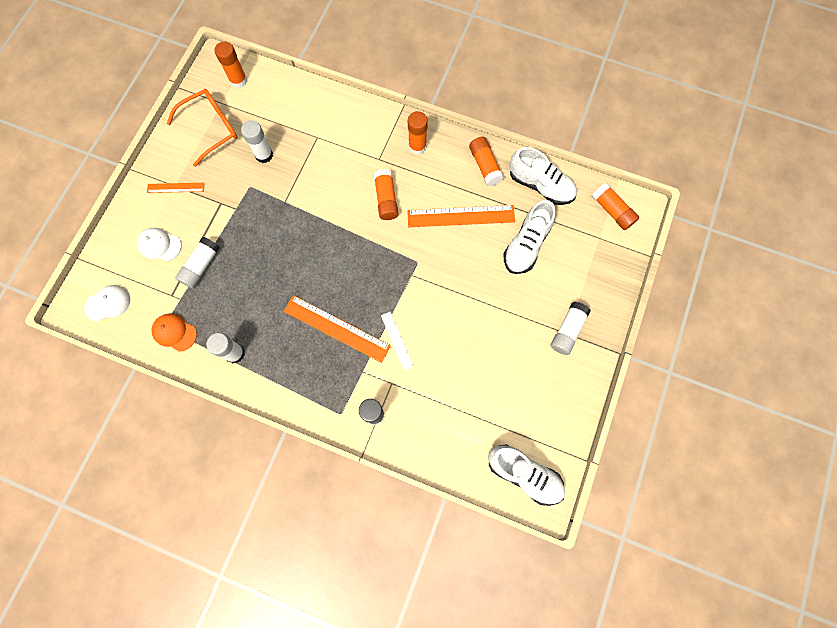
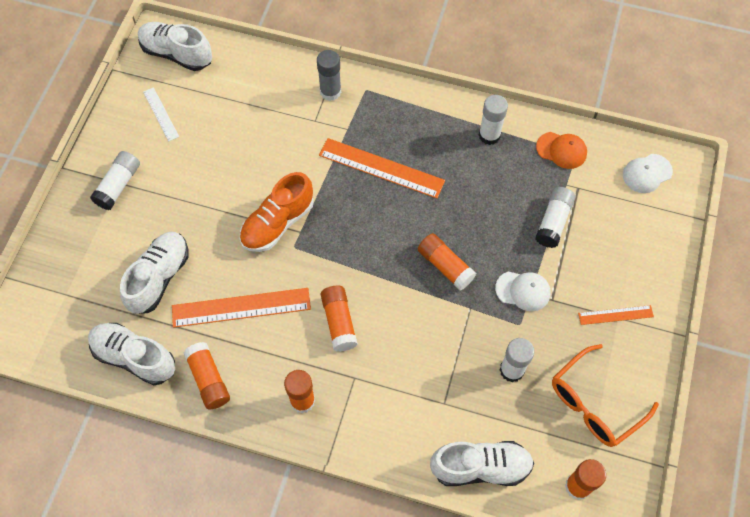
camera: 175 degrees right, 10 degrees down
(159, 245) = (611, 242): white cap -> white cap (523, 291)
(300, 96) = (480, 467): none -> white shoe
(397, 340) = (312, 161): white ruler -> white ruler (160, 114)
(430, 284) = (277, 223): none -> orange shoe
(612, 211) = (43, 330): orange glue stick -> orange glue stick (445, 266)

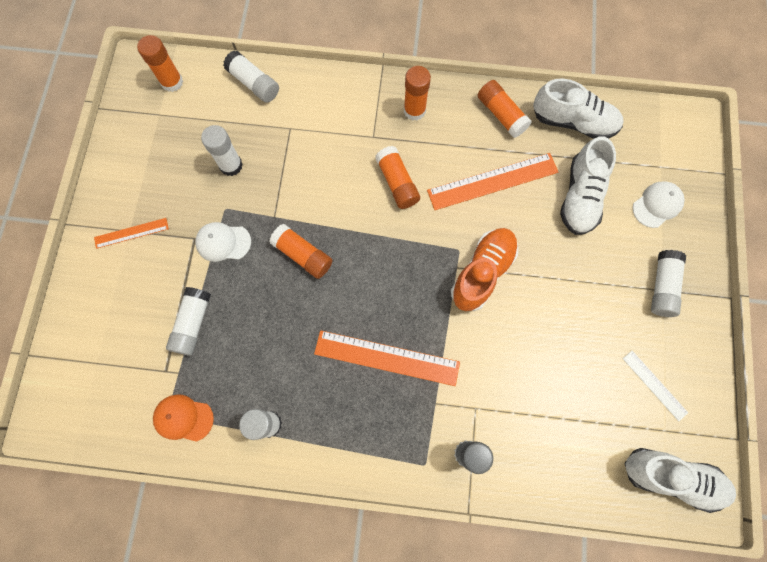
camera: 170 degrees right, 10 degrees up
(480, 467) = (254, 83): white shoe -> white glue stick
(594, 404) = (156, 148): orange glasses -> none
(647, 173) = (85, 404): white cap -> white cap (657, 205)

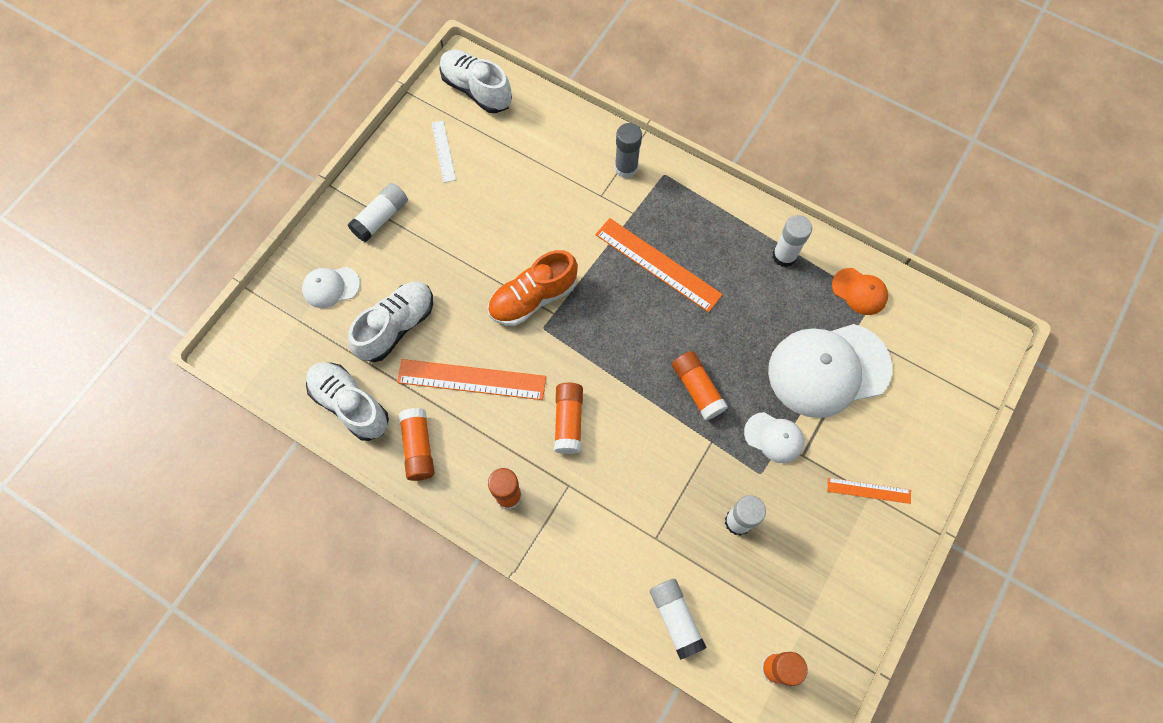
camera: 155 degrees left, 5 degrees down
(193, 323) = (828, 369): white glue stick -> white cap

